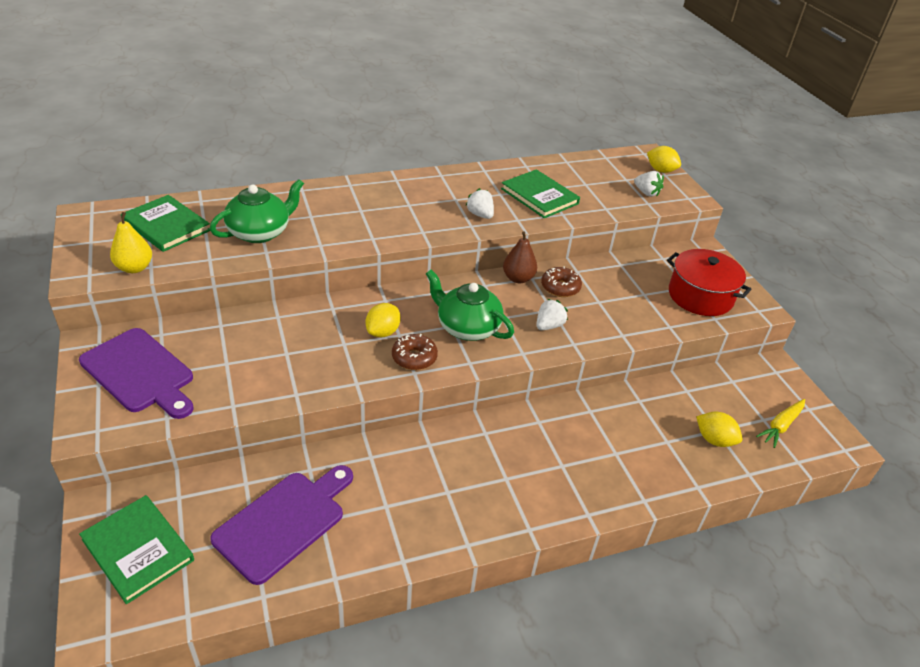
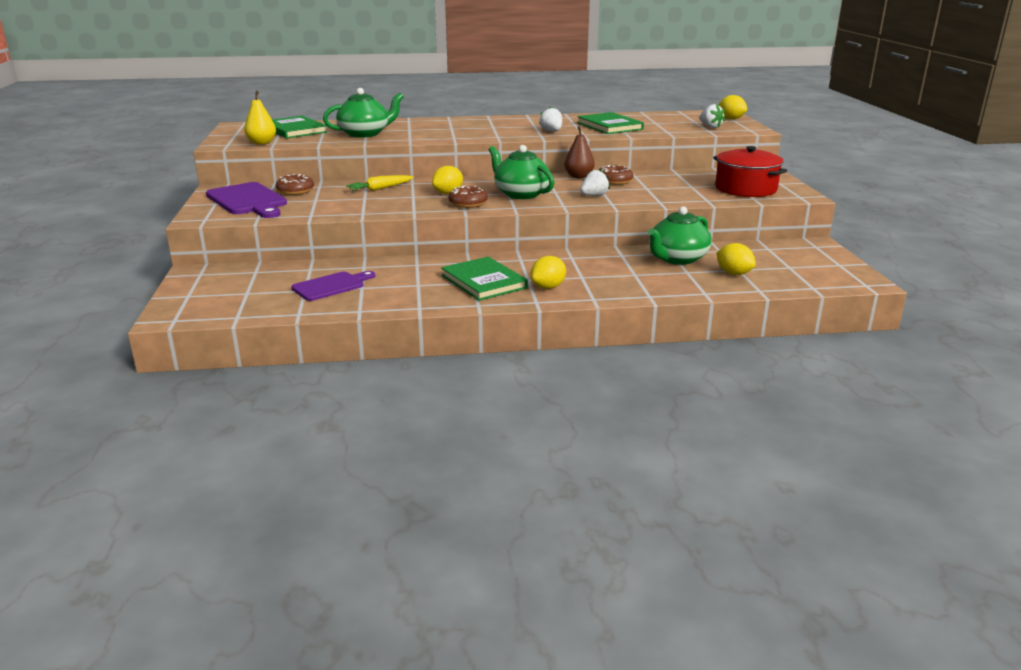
camera: 15 degrees right, 15 degrees down
(138, 550) = (214, 289): green book -> green book (484, 282)
(194, 341) = (295, 191): none -> brown donut
(284, 522) = (331, 286): purple cutting board -> purple cutting board, size x0.65
(533, 494) = (548, 287): none -> yellow lemon
(649, 413) = (677, 259): none -> green teapot
(781, 426) = (805, 271): yellow carrot -> yellow carrot (380, 189)

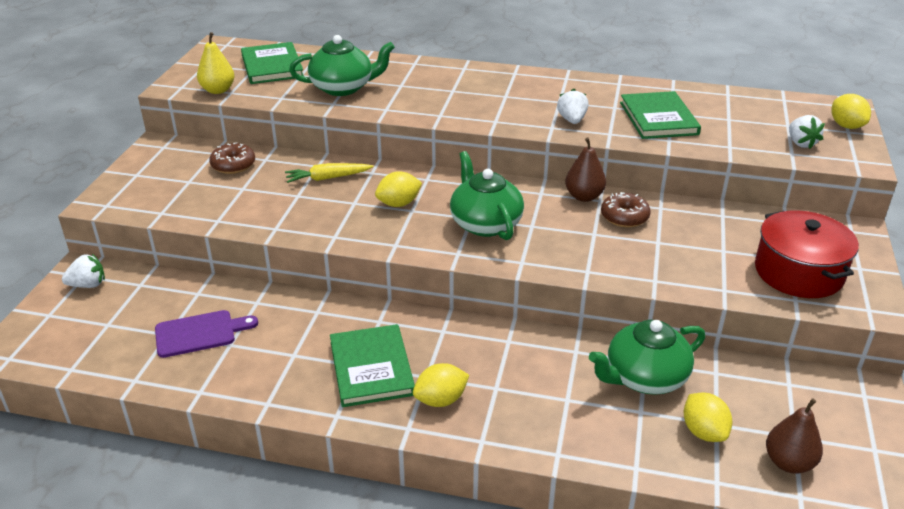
camera: 20 degrees right, 10 degrees up
(248, 200) = (172, 175): purple cutting board -> none
(468, 203) = (407, 233): brown donut -> none
(594, 196) = (575, 247): white strawberry -> white strawberry (88, 285)
(795, 277) = (788, 463): none -> brown pear

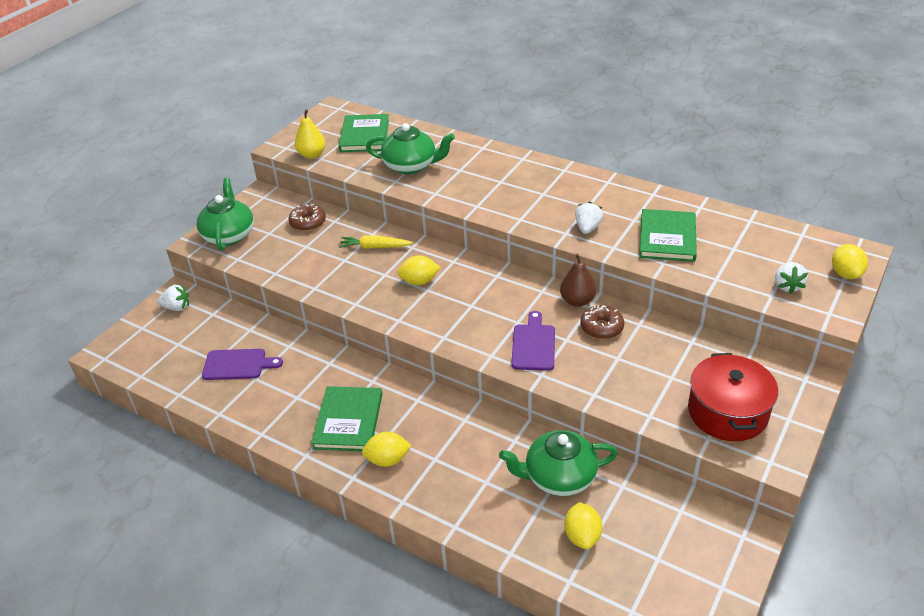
camera: 20 degrees right, 5 degrees up
(485, 223) = (480, 313): green teapot -> green teapot (229, 235)
(562, 244) = (533, 345): none -> purple cutting board
(788, 463) = (639, 580): brown pear -> none

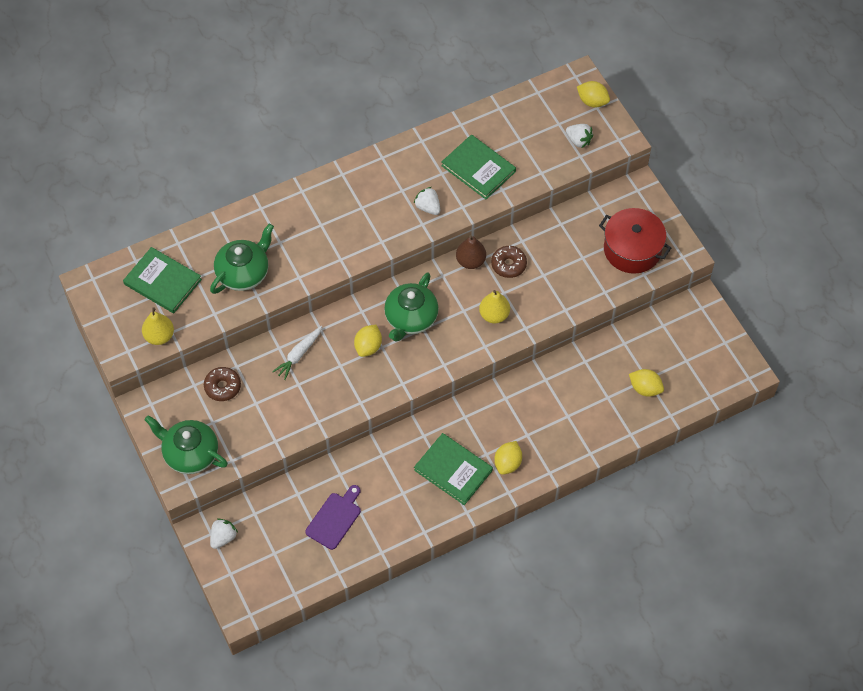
camera: 60 degrees left, 20 degrees up
(374, 247) = (299, 355): yellow carrot -> white carrot
(533, 345) = (494, 315): purple cutting board -> yellow pear
(558, 477) = (593, 373): green teapot -> green teapot (410, 318)

